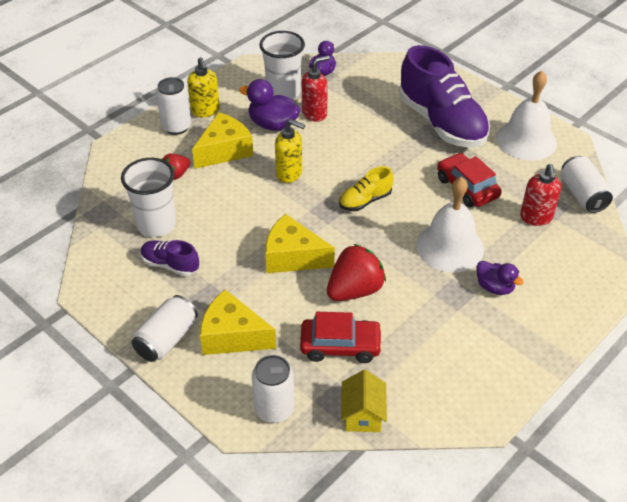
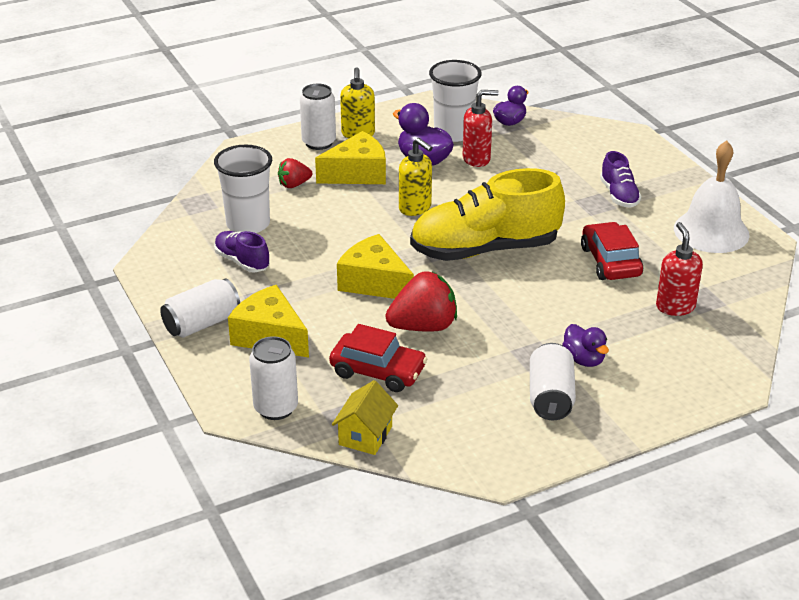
camera: 20 degrees right, 10 degrees down
(365, 201) = (484, 249): yellow shoe -> yellow shoe, size x2.15
(441, 123) = (619, 195): purple shoe -> purple shoe, size x0.46
(450, 247) = (555, 311): white bell -> none
(536, 218) = (675, 307): red soap dispenser -> red soap dispenser turned 150 degrees clockwise
(582, 195) = (747, 297): white can -> white can (550, 397)

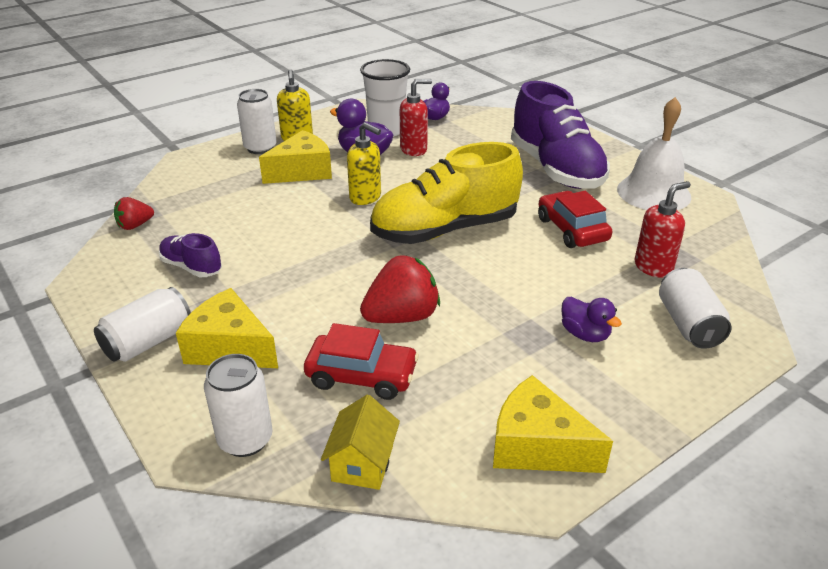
camera: 10 degrees left, 0 degrees up
(248, 224) = (195, 228): white cup -> none
(294, 185) = (240, 187): red strawberry -> red strawberry (135, 225)
(374, 282) = (338, 274): yellow cheese -> yellow cheese (537, 446)
(550, 397) = (565, 383): white can -> white can (688, 324)
(619, 195) = (556, 169): purple shoe -> purple shoe, size x2.15
(675, 307) = (653, 267): red soap dispenser -> red soap dispenser turned 75 degrees clockwise

